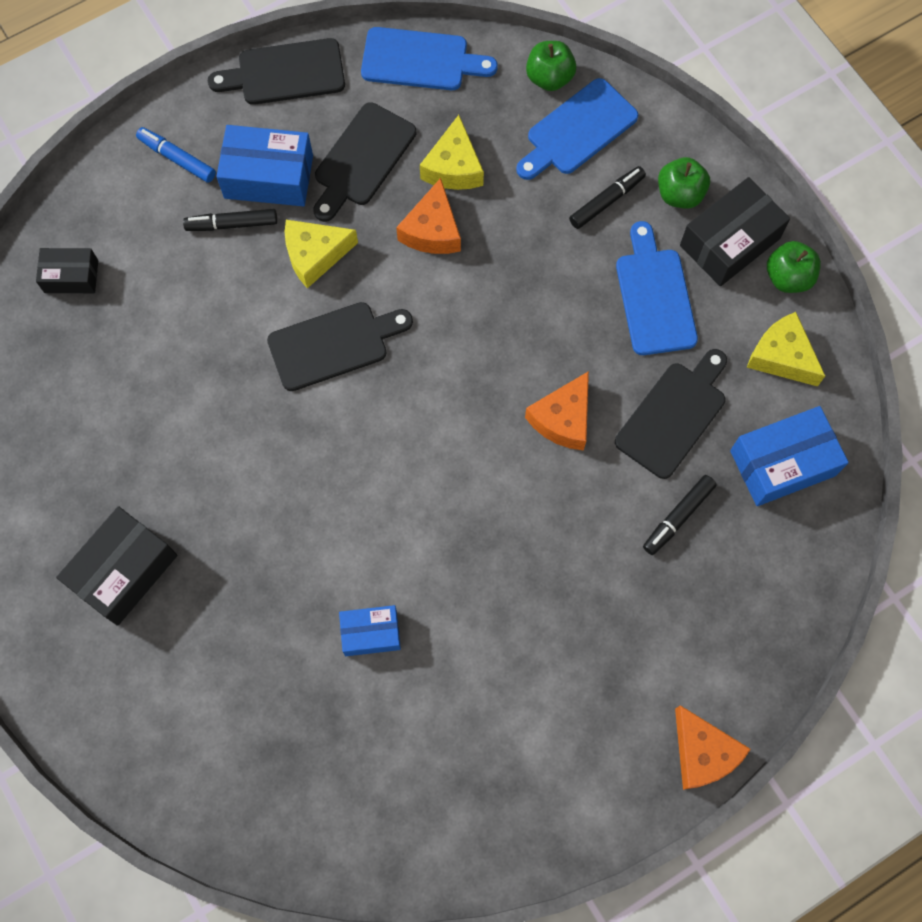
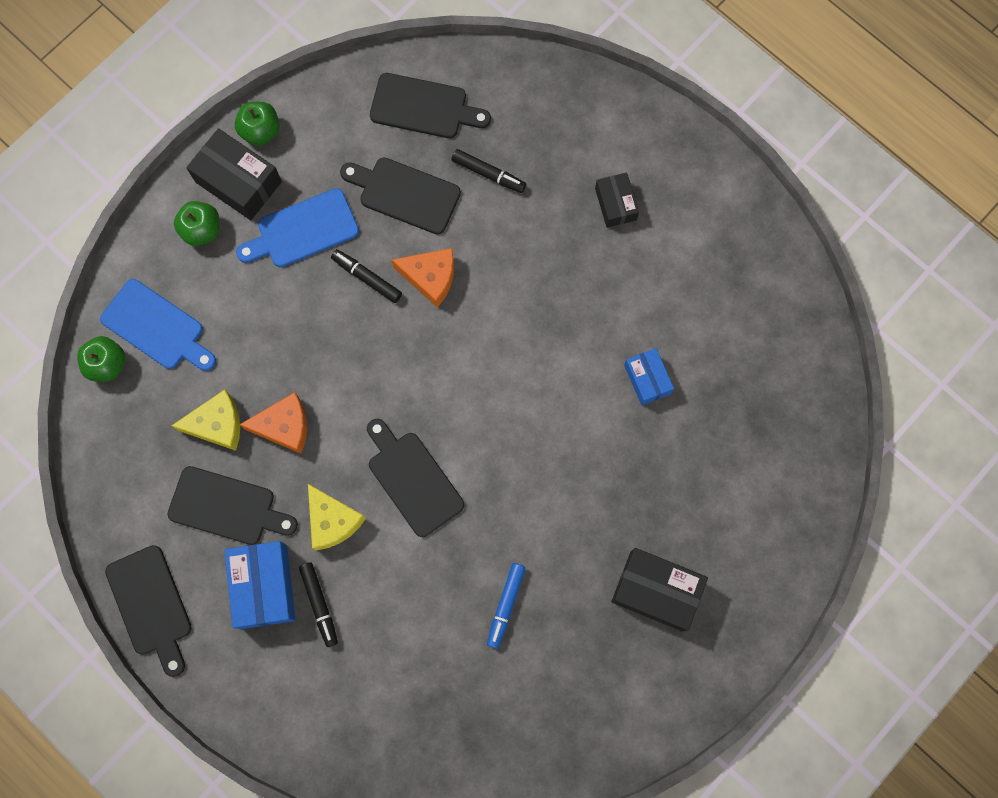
camera: 105 degrees left, 5 degrees up
(71, 276) = (406, 735): black box -> black box (615, 204)
(177, 159) = (264, 678): blue marker -> blue marker (505, 605)
(420, 60) = (111, 484): blue cutting board -> none
(606, 201) = (222, 288): black marker -> black marker (367, 278)
(702, 753) = (662, 122): orange cheese -> none
(781, 356) = (333, 124): yellow cheese -> none
(782, 463) = (423, 107): blue box -> black cutting board

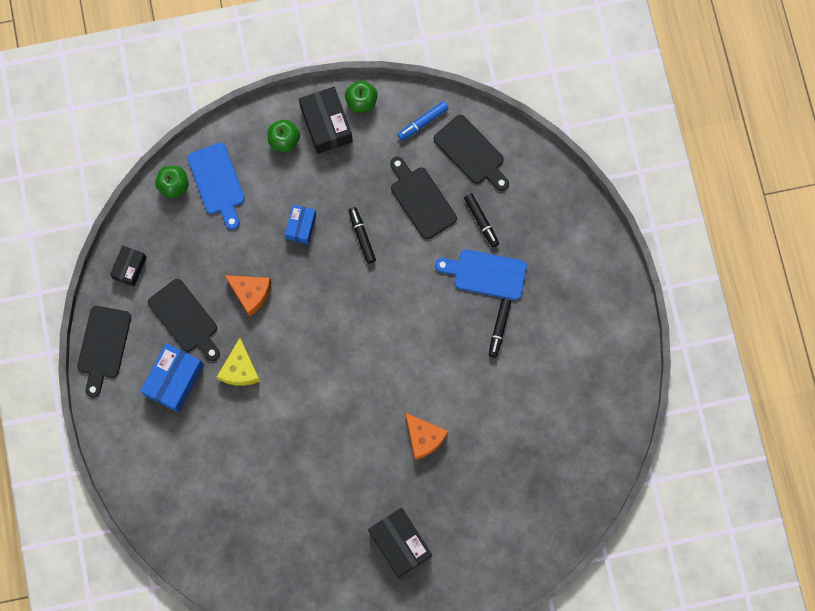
camera: 35 degrees right, 0 degrees up
(217, 424) = (213, 265): yellow cheese -> none
(303, 230) = (344, 181): blue cutting board -> blue cutting board (486, 274)
(319, 604) = (199, 413): black marker -> black marker (499, 329)
(413, 479) = (303, 377): black cutting board -> none
(430, 277) = (400, 262): orange cheese -> orange cheese (424, 438)
(505, 605) = (305, 489): blue marker -> blue marker (422, 122)
(615, 204) = (546, 293): black box -> black box (129, 268)
(647, 379) = (486, 414): blue box -> blue box (301, 226)

